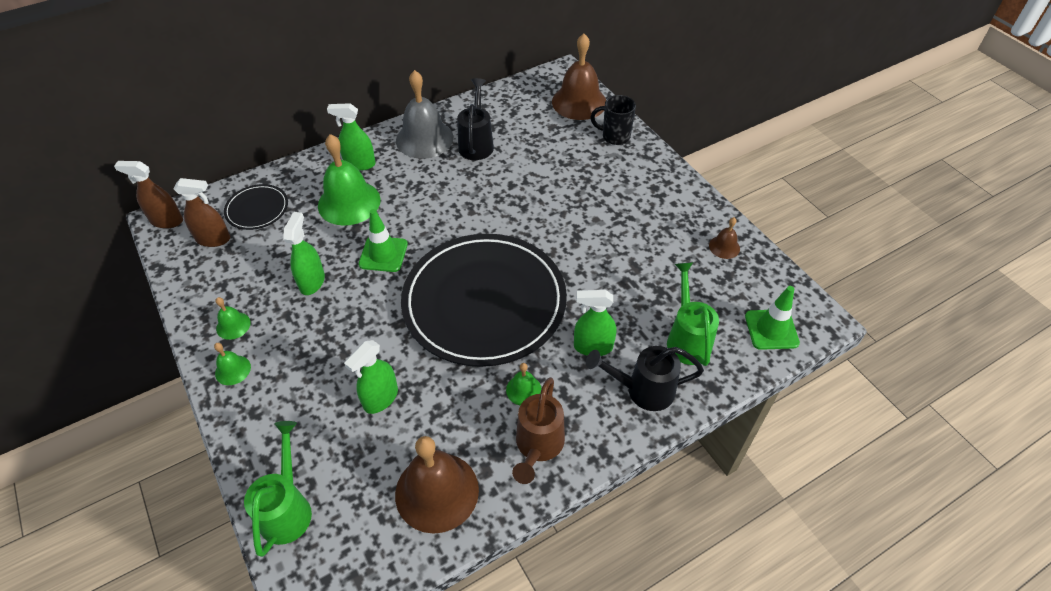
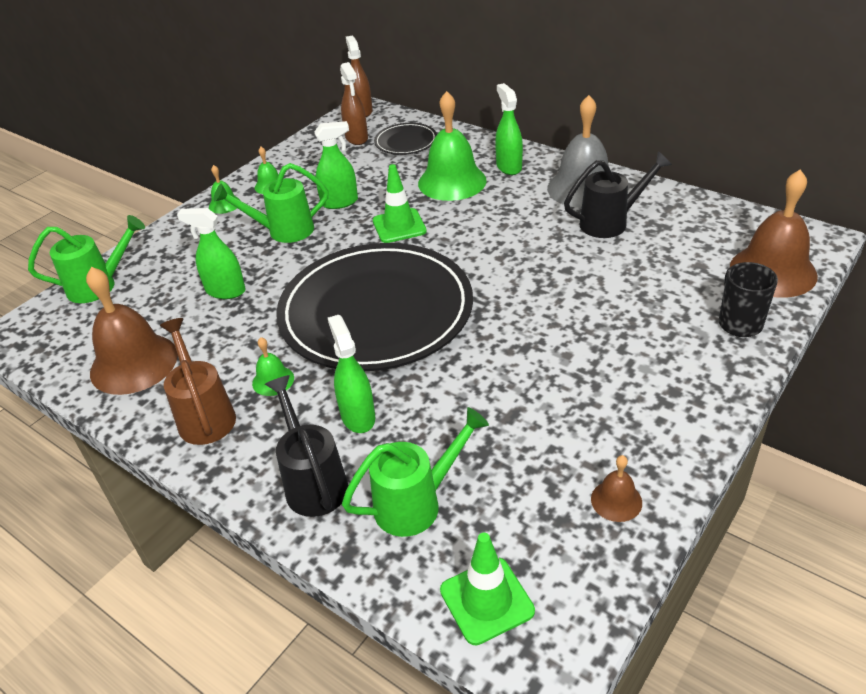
camera: 70 degrees right, 10 degrees down
(322, 333) = (284, 231): none -> green watering can
(538, 446) = (205, 415): brown watering can -> brown watering can turned 75 degrees clockwise

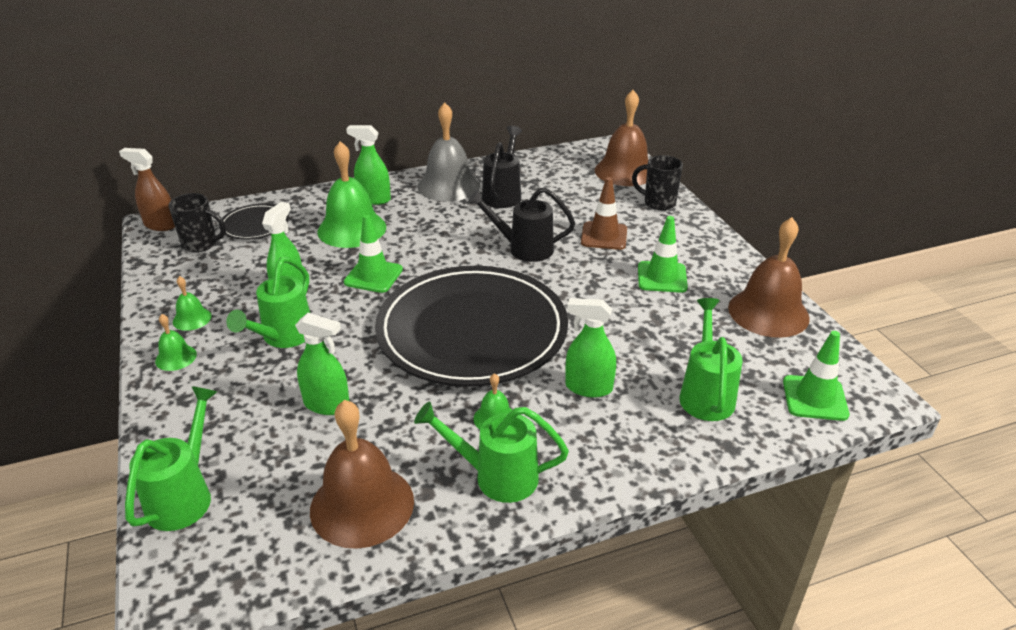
camera: 60 degrees left, 5 degrees down
(205, 415) = (497, 476): brown watering can -> green watering can
(225, 291) = (327, 404): green spray bottle -> green spray bottle turned 120 degrees counterclockwise
(313, 482) = (640, 438): black watering can -> black watering can (524, 249)
(356, 138) = (201, 244): brown spray bottle -> black mug
(590, 388) = (662, 277): none -> green traffic cone
(616, 500) = (768, 312): brown bell -> brown bell, size x2.14
(618, 316) = (604, 236): none -> brown traffic cone

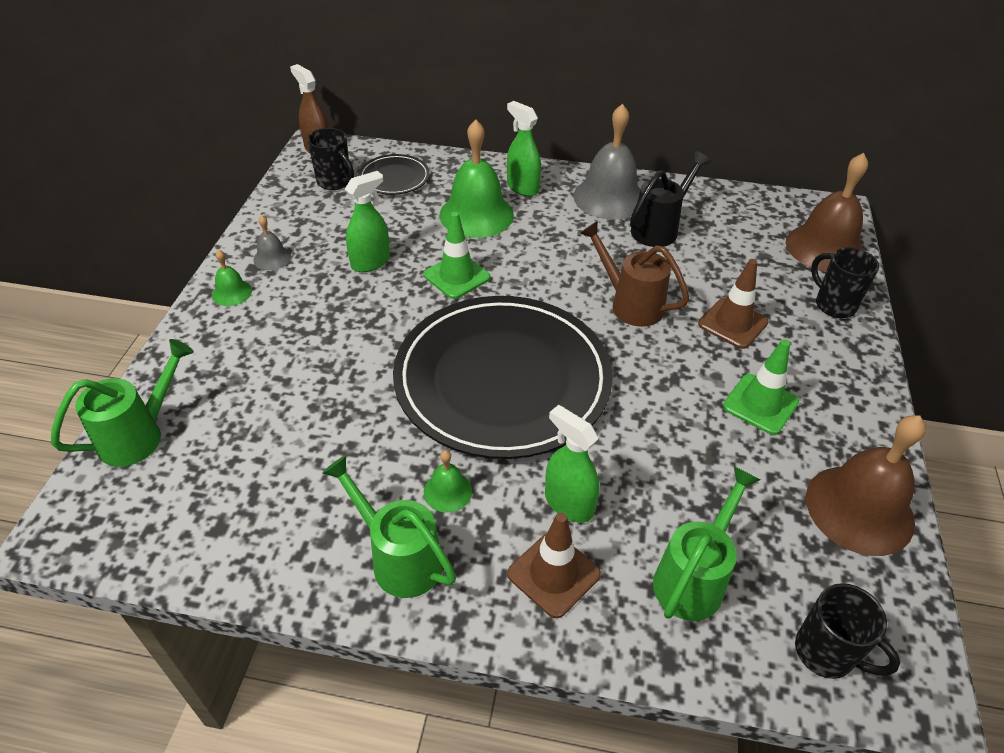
camera: 30 degrees right, 10 degrees up
(192, 319) = (272, 258): green bell -> grey bell
(283, 337) = (330, 310): green watering can -> none
(327, 404) = (312, 400): green spray bottle -> none
(362, 505) = (262, 522): brown bell -> none
(524, 249) = (630, 304): black watering can -> brown watering can
(615, 434) = (553, 574): none -> brown traffic cone
(815, 398) = (826, 653): green traffic cone -> black mug

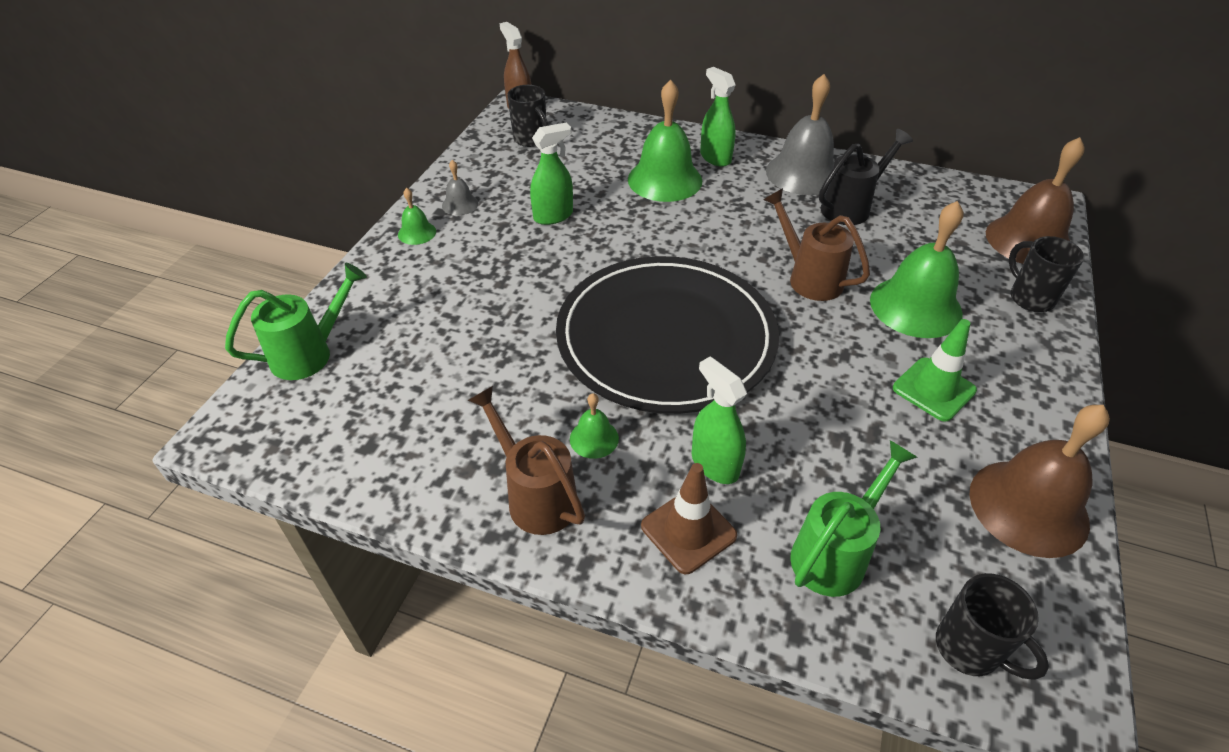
camera: 10 degrees right, 0 degrees up
(394, 178) = (589, 139): black plate -> none
(399, 558) = (536, 496): green watering can -> brown watering can
(456, 276) = (636, 236): green traffic cone -> none
(732, 323) = (915, 306): brown traffic cone -> green bell

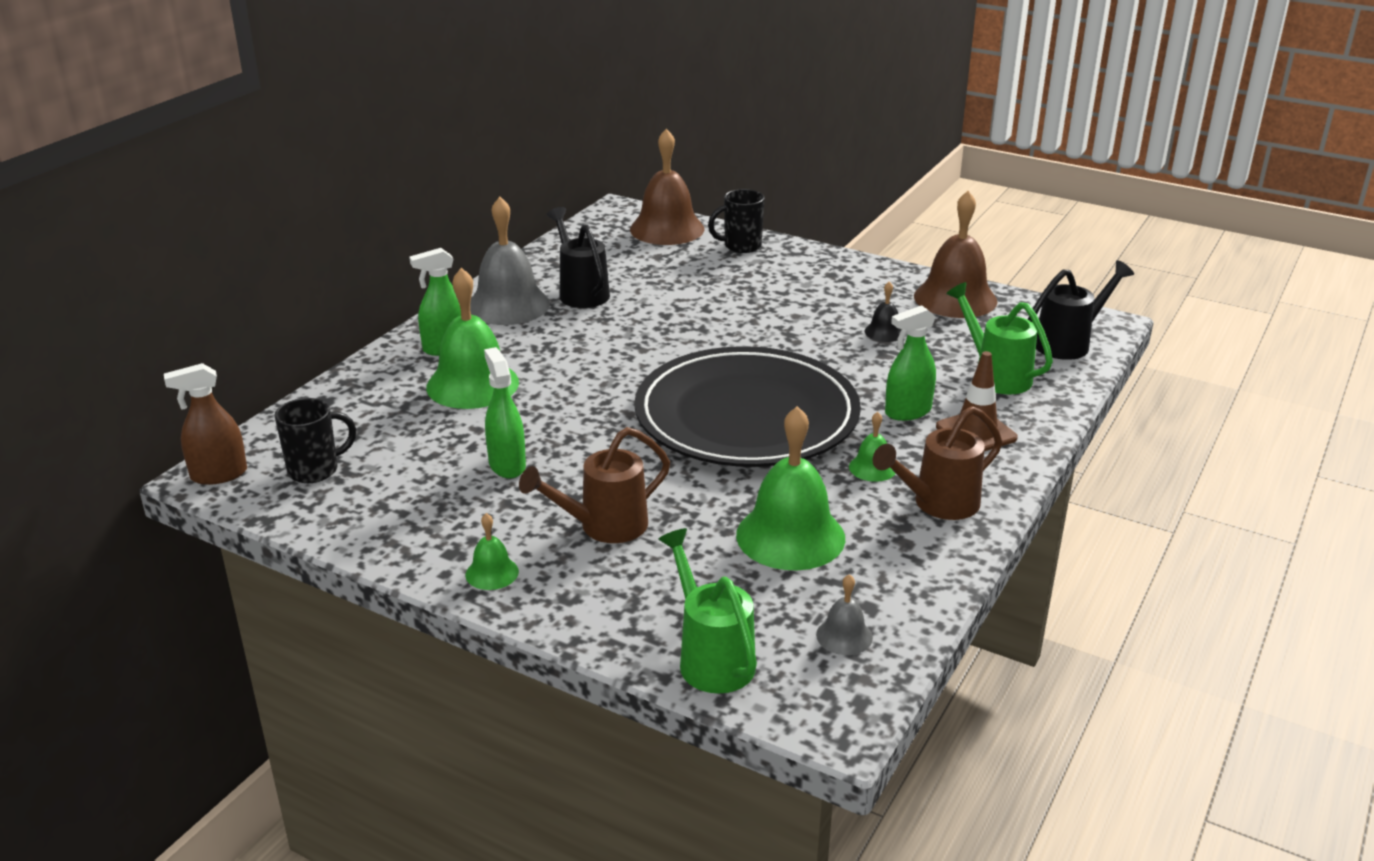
camera: 80 degrees left, 15 degrees down
(460, 204) = (443, 535): grey bell -> grey bell (844, 636)
(809, 278) = (682, 331): brown watering can -> brown watering can (604, 526)
(892, 436) = (884, 332): none -> black bell
(915, 306) = (737, 292): green bell -> green bell (790, 536)
(934, 389) = (837, 306): green traffic cone -> none
(969, 649) = (1068, 343): black mug -> black watering can

